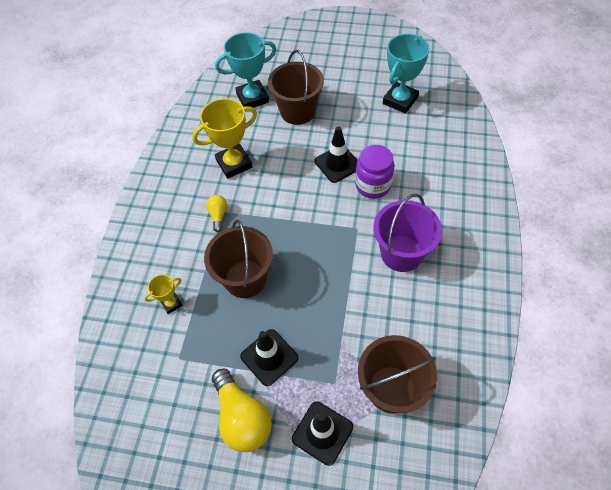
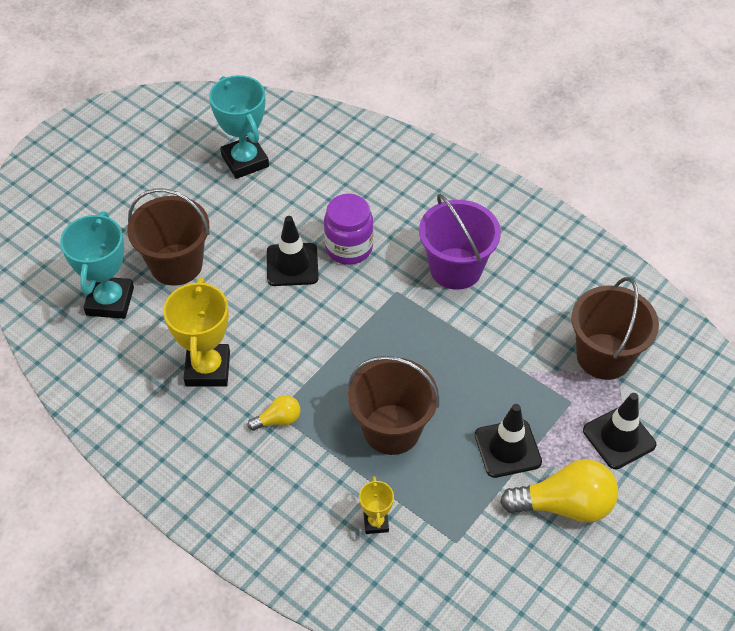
camera: 65 degrees left, 5 degrees down
(218, 215) = (278, 420): yellow light bulb -> yellow light bulb turned 135 degrees clockwise

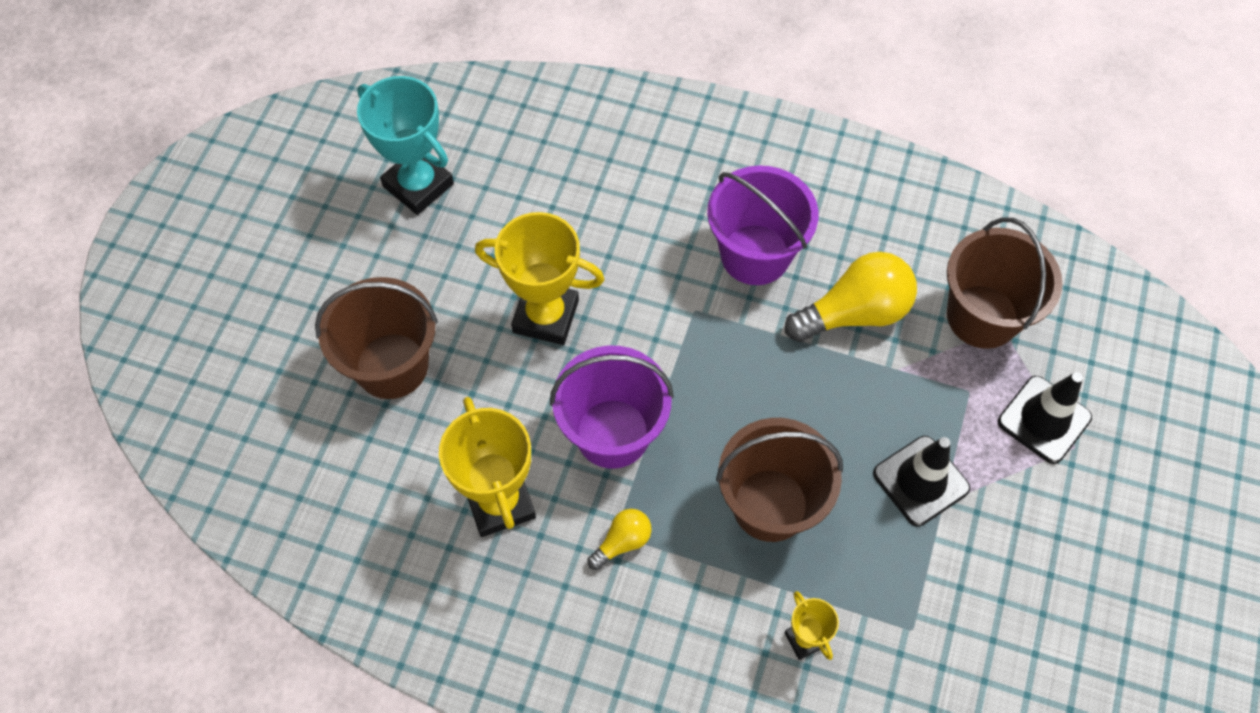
camera: 20 degrees left, 10 degrees up
(110, 301) = (325, 448): turquoise trophy -> none
(292, 265) = (546, 316): black traffic cone -> yellow trophy
(303, 350) = (612, 433): none -> purple bucket
(349, 248) = (608, 268): purple jar -> none
(564, 505) = (1018, 532): yellow light bulb -> yellow light bulb (854, 313)

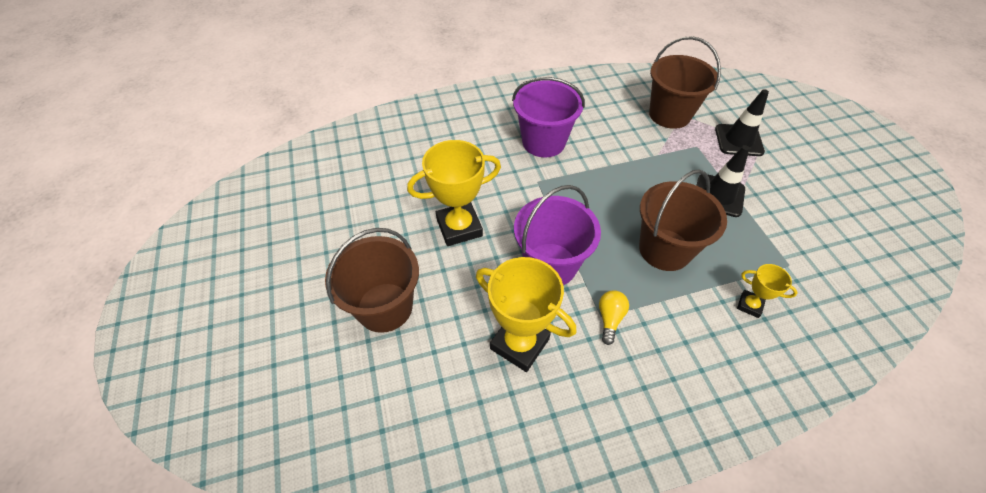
camera: 35 degrees left, 10 degrees down
(418, 185) = (325, 202): turquoise trophy -> none
(854, 313) = (614, 142): yellow light bulb -> none

